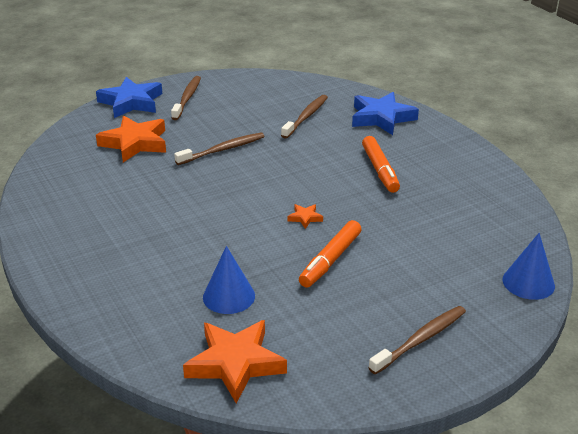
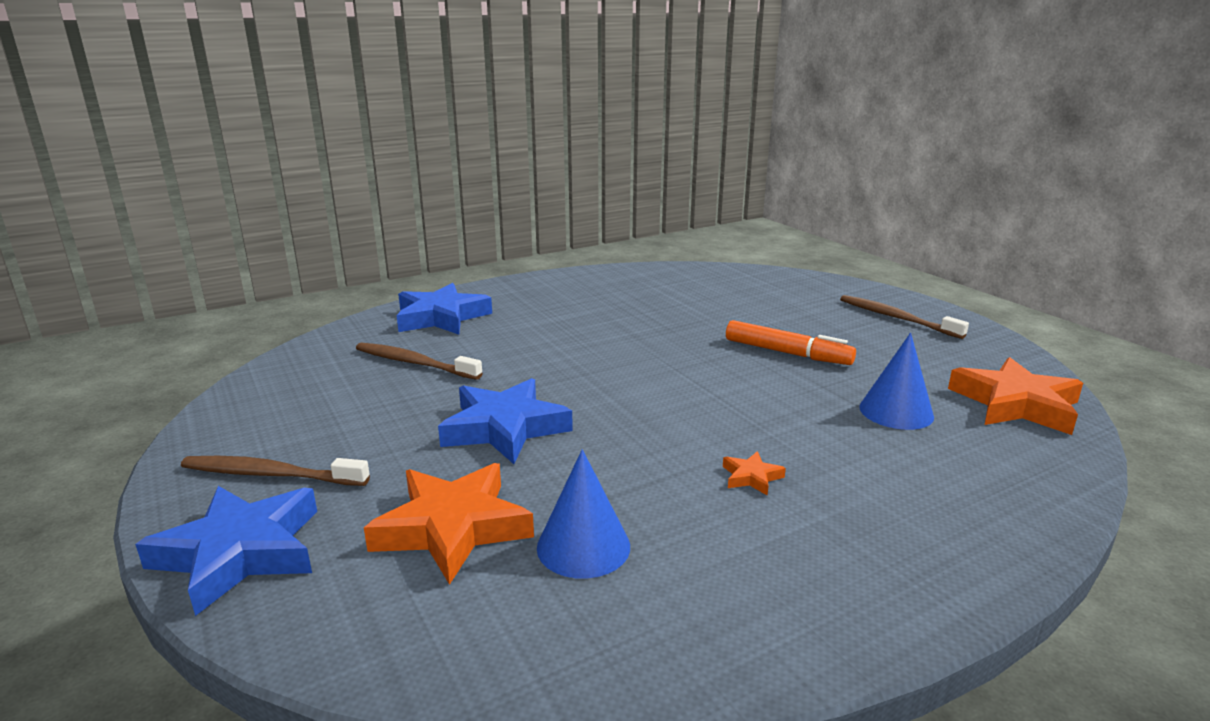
camera: 90 degrees left, 10 degrees down
(222, 150) = (504, 428): brown toothbrush -> blue star
(305, 218) = (700, 366): orange star -> orange star (751, 477)
(380, 170) = (580, 323): orange marker -> none
(528, 282) = (782, 276): blue cone -> blue cone (583, 546)

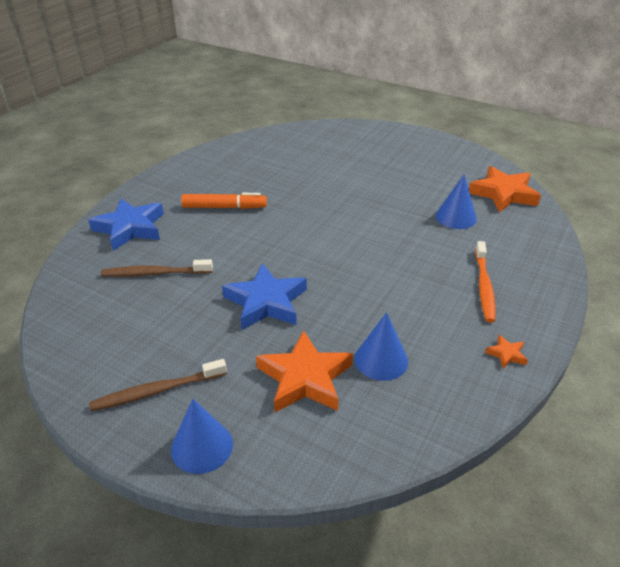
camera: 30 degrees left, 15 degrees up
(240, 553) = (202, 446): blue star -> blue cone
(751, 477) = (423, 285): orange star -> orange star (506, 354)
(786, 353) = (372, 192): orange marker -> orange marker (224, 207)
(858, 511) = (484, 286): none -> orange toothbrush
(896, 318) = (408, 147): brown toothbrush -> none

